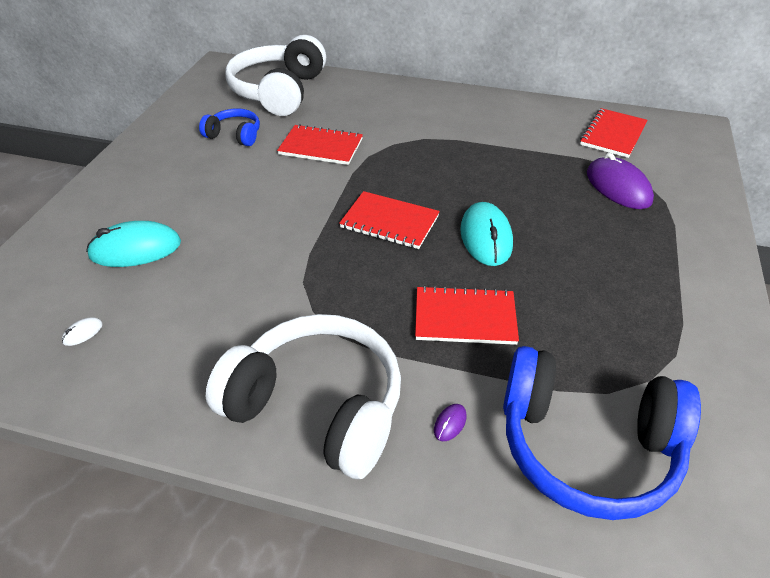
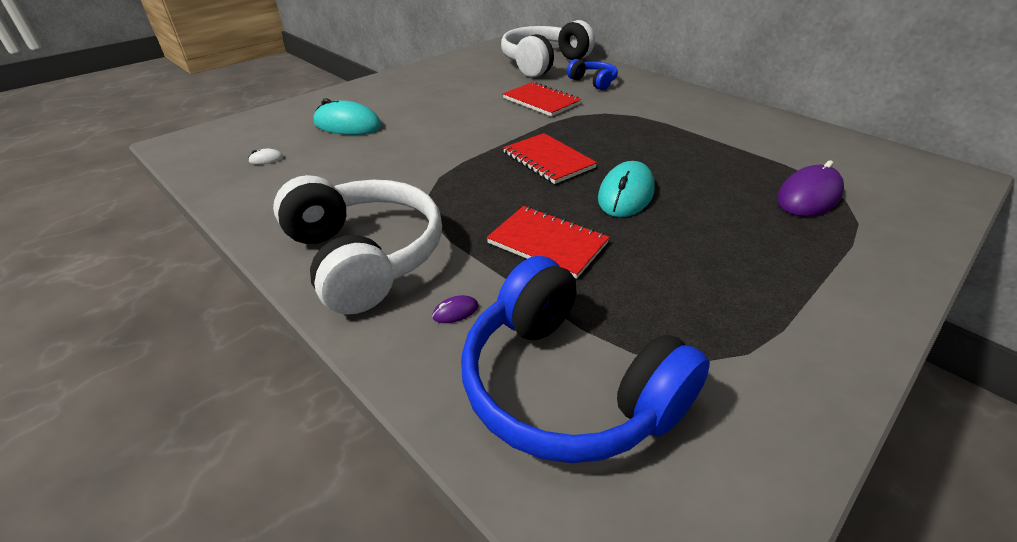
camera: 30 degrees right, 5 degrees down
(234, 135) = (483, 80): blue headphones -> blue headphones (593, 82)
(613, 135) = (841, 156): red notebook -> none
(618, 187) = (808, 197): purple mouse -> purple mouse turned 45 degrees clockwise

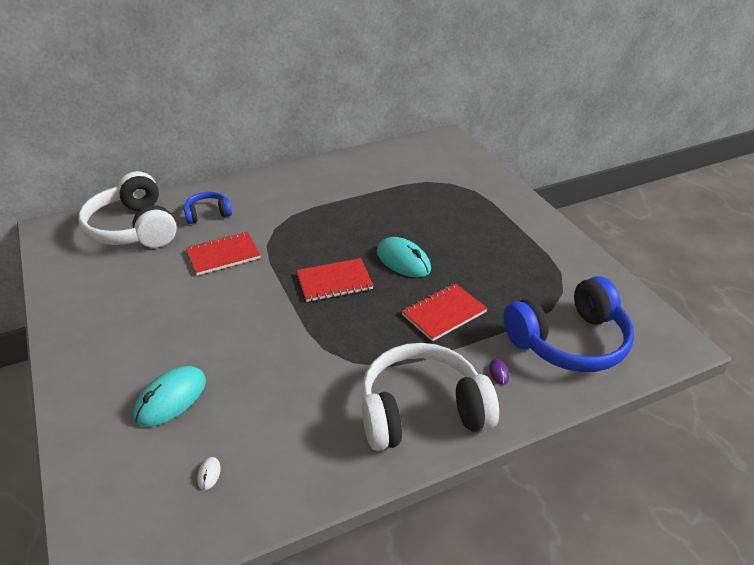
camera: 70 degrees left, 0 degrees up
(808, 197) = (442, 193): purple mouse -> none

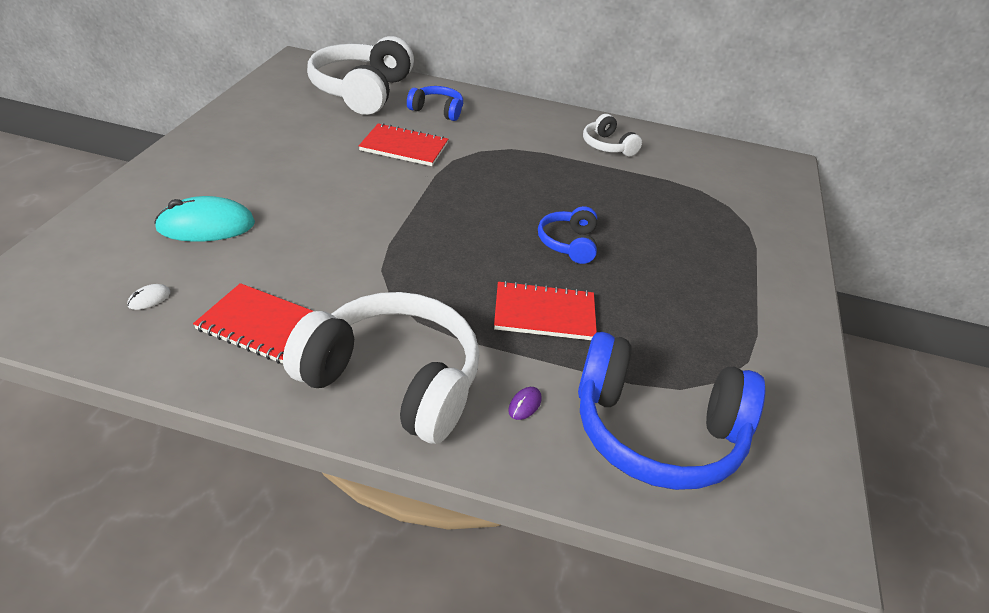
camera: 35 degrees right, 0 degrees up
(334, 281) = (472, 222): red notebook -> red notebook (262, 326)
(344, 180) = (607, 146): none -> white headphones
(403, 261) = (569, 244): turquoise mouse -> blue headphones

